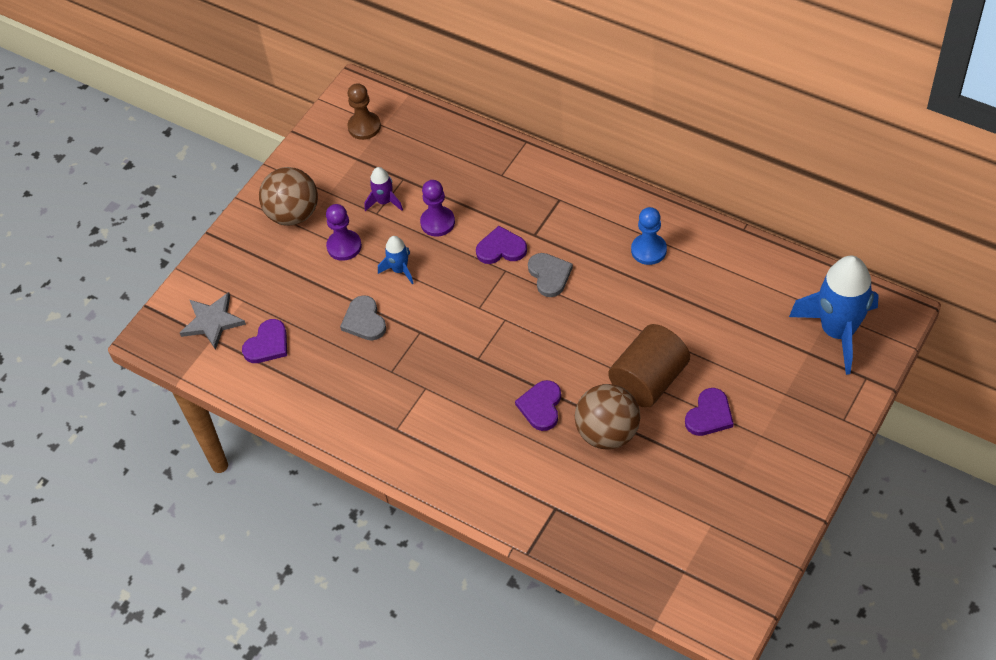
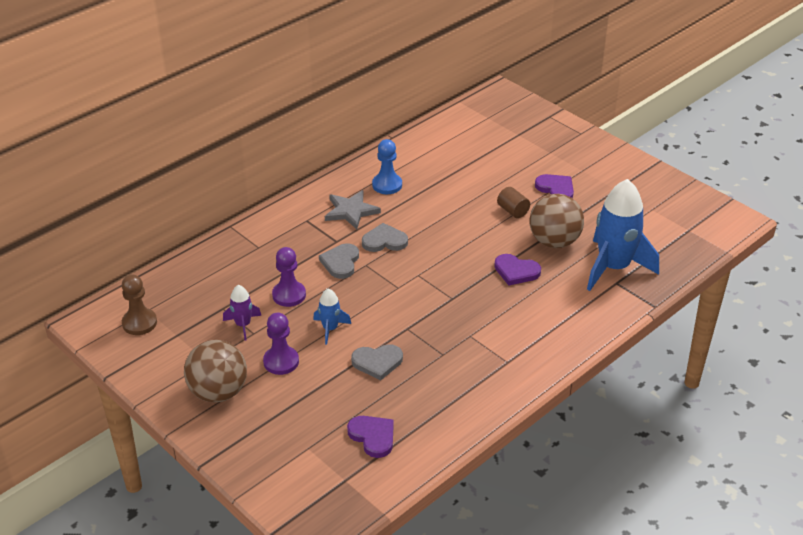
camera: 80 degrees left, 15 degrees down
(212, 321) = (323, 476): grey star -> grey star (351, 211)
(501, 248) = (340, 262): purple heart -> grey heart
(649, 380) = (513, 211): brown cylinder -> brown cylinder, size x0.49
(837, 331) = (505, 118): blue rocket -> blue rocket (614, 267)

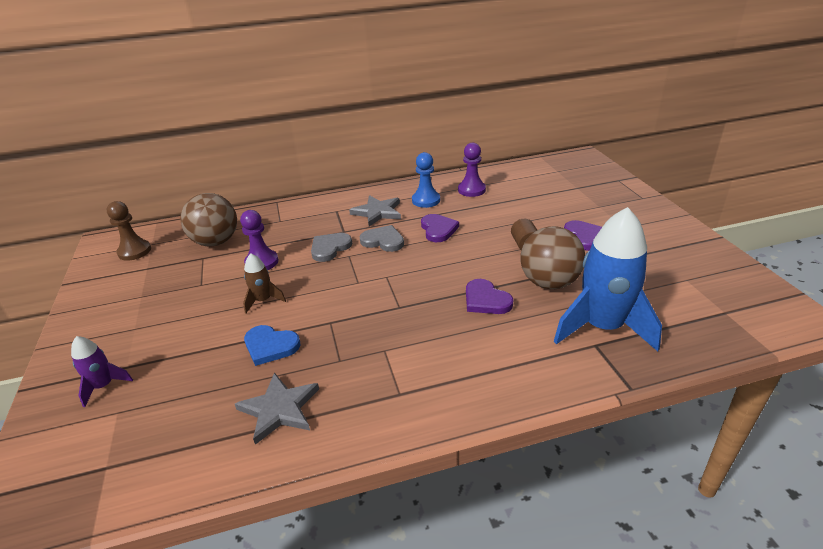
camera: 30 degrees right, 5 degrees down
(218, 392) = (116, 325): brown ball -> brown ball (216, 242)
(243, 325) = (201, 275): purple rocket -> purple rocket (104, 386)
(281, 361) = (193, 316): purple pawn -> purple pawn (471, 190)
(330, 329) = (263, 300): blue rocket -> brown rocket
(373, 436) = (184, 426): purple heart -> purple heart (438, 229)
(377, 362) = (270, 346): grey heart -> blue heart
(431, 401) = (279, 409): none -> grey star

